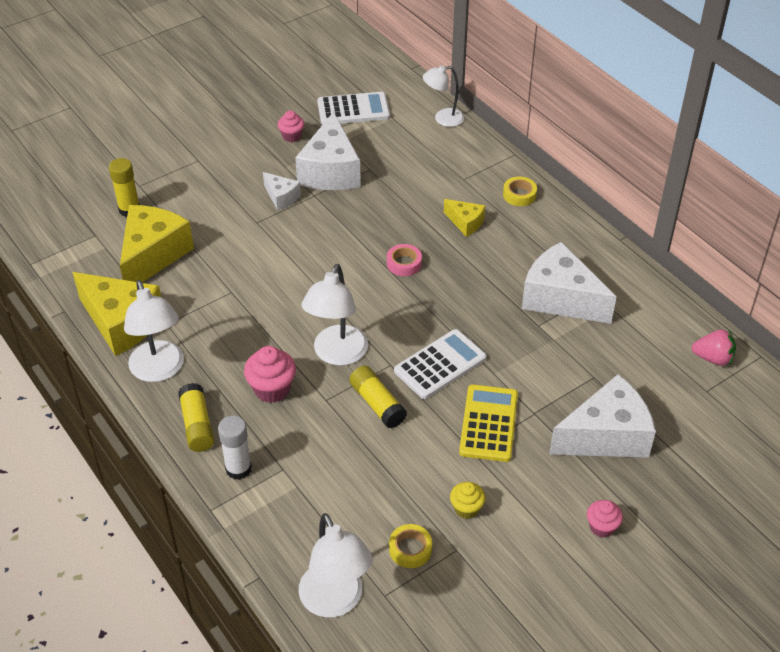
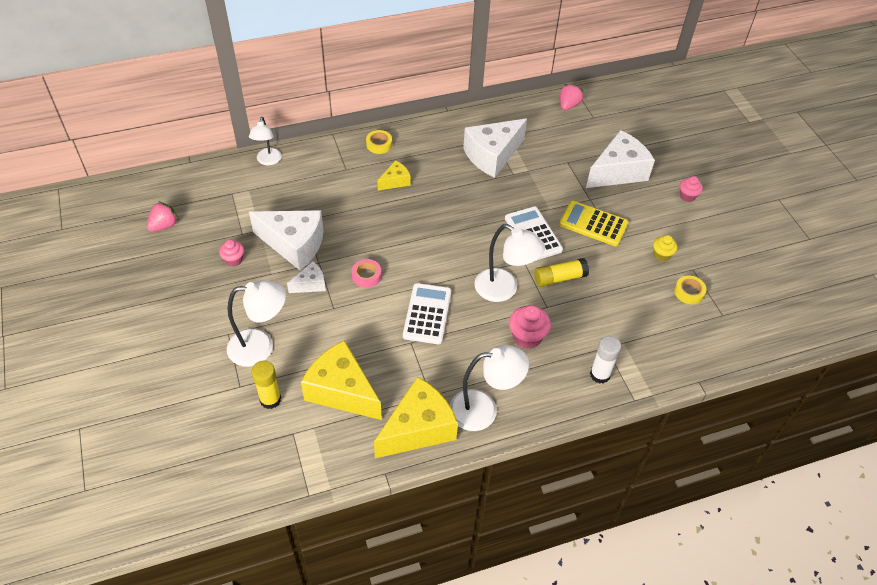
camera: 75 degrees left, 5 degrees up
(197, 425) = (550, 393): yellow glue stick -> none
(316, 79) = (164, 225): none -> pink strawberry
(336, 601) = (724, 342): white lamp -> white lamp (260, 347)
(353, 110) = (222, 211): white calculator -> white calculator (427, 314)
(404, 263) = (423, 227): pink tape -> pink tape (366, 276)
(606, 436) = (618, 172): white cheese -> white cheese turned 60 degrees clockwise

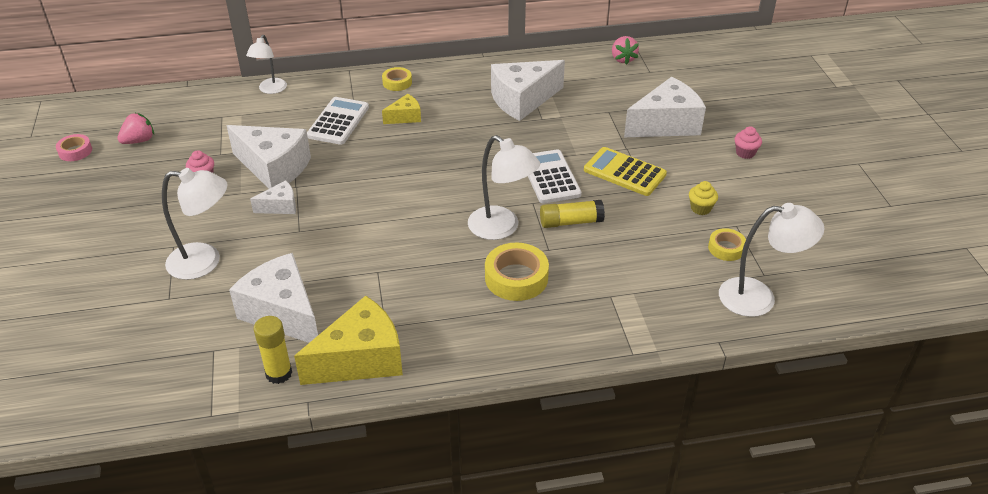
camera: 10 degrees right, 10 degrees down
(270, 399) = (198, 314): yellow glue stick -> yellow glue stick (279, 373)
(341, 391) = (283, 313): yellow cheese -> white cheese
(366, 276) = (346, 203): pink tape -> pink tape (75, 151)
(427, 314) = (405, 245): white calculator -> white calculator (338, 121)
(483, 409) = (444, 347): white lamp -> white lamp (759, 297)
(527, 337) = (516, 278): pink cupcake -> yellow tape
(568, 105) = (623, 59): pink strawberry -> pink strawberry turned 135 degrees clockwise
(600, 375) = (595, 323): white glue stick -> none

